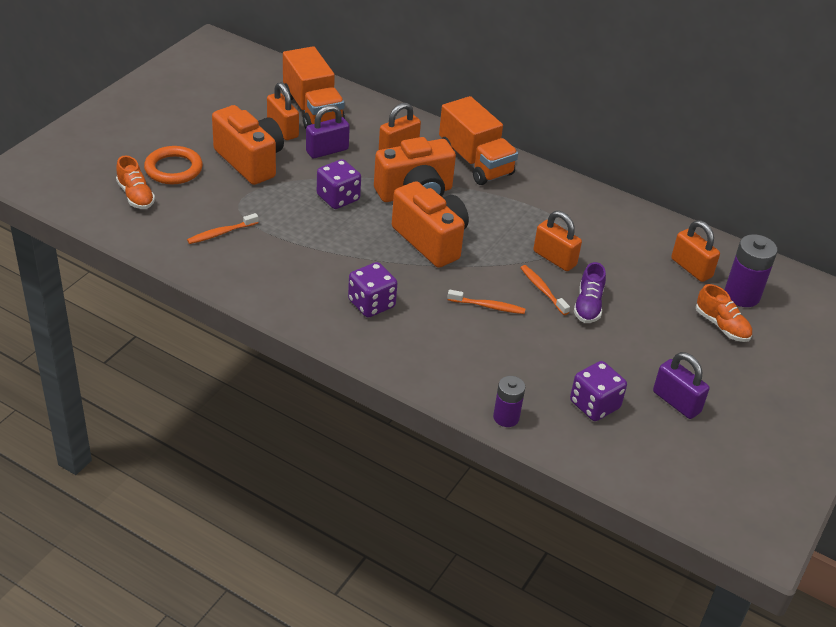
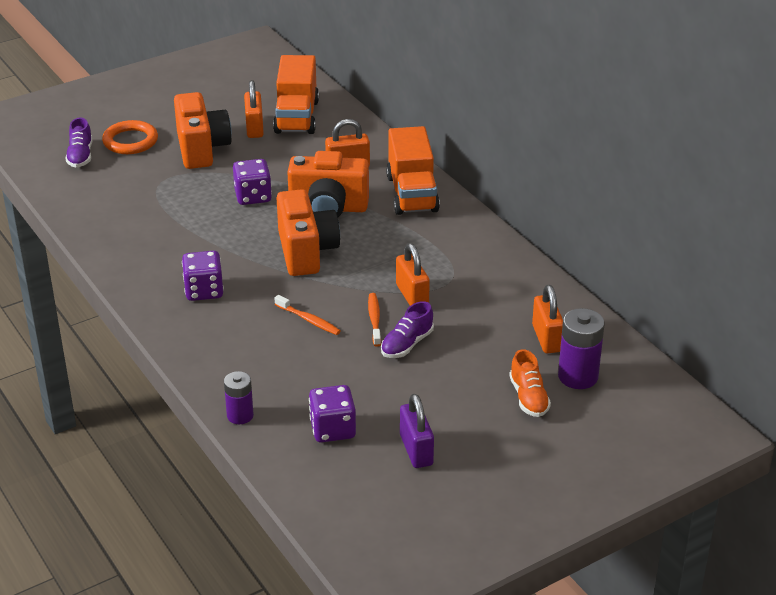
camera: 30 degrees right, 5 degrees down
(136, 196) = (80, 156): orange shoe -> purple shoe
(221, 233) = (125, 202): orange toothbrush -> none
(327, 151) = (279, 154): purple padlock -> none

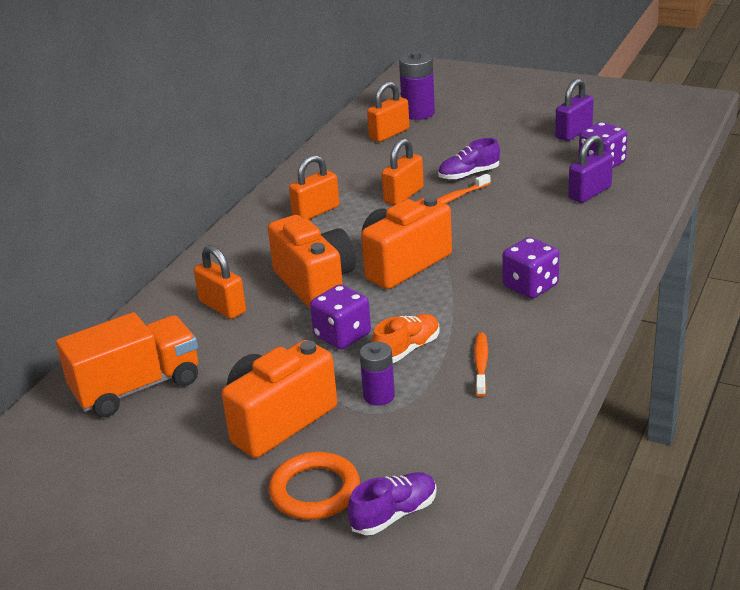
camera: 120 degrees left, 5 degrees down
(240, 415) = (647, 199): purple battery -> purple battery (379, 396)
(254, 128) = (191, 406): orange padlock -> orange padlock (316, 212)
(291, 391) = (589, 193): none -> purple padlock
(309, 320) = (497, 222): orange toothbrush -> orange toothbrush (481, 364)
(407, 344) = (468, 175): purple shoe -> purple shoe turned 150 degrees clockwise
(412, 194) = (241, 253): orange truck -> none
(528, 398) = (464, 119): orange shoe -> orange shoe (407, 349)

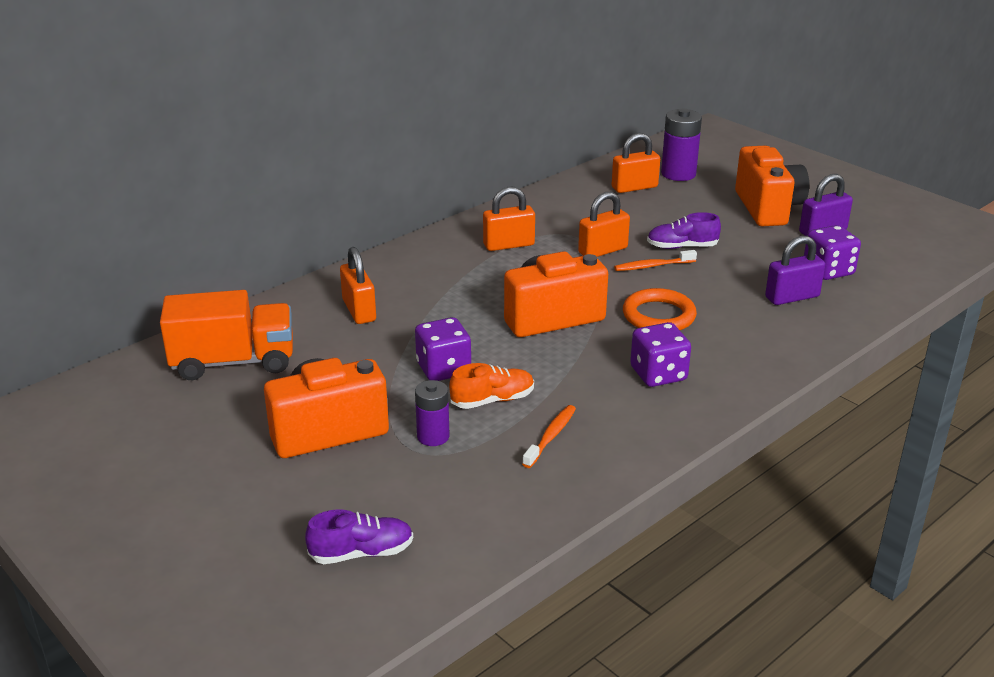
camera: 20 degrees right, 0 degrees up
(315, 284) = (456, 313): orange camera -> orange camera (768, 208)
(315, 491) = (309, 506): orange ring -> orange ring (659, 316)

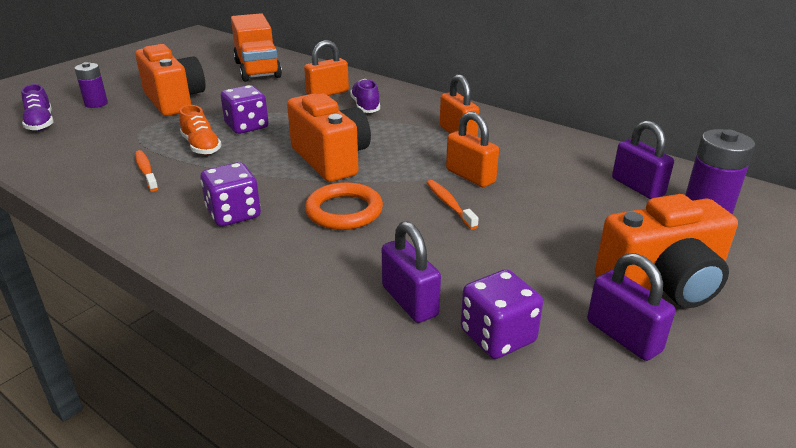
camera: 80 degrees right, 0 degrees up
(433, 436) = (158, 131): purple battery -> purple battery (96, 104)
(551, 436) = (146, 171): orange toothbrush -> orange toothbrush turned 135 degrees counterclockwise
(634, 187) = (637, 187): orange padlock -> purple padlock
(682, 247) = (504, 220): purple shoe -> purple shoe (365, 106)

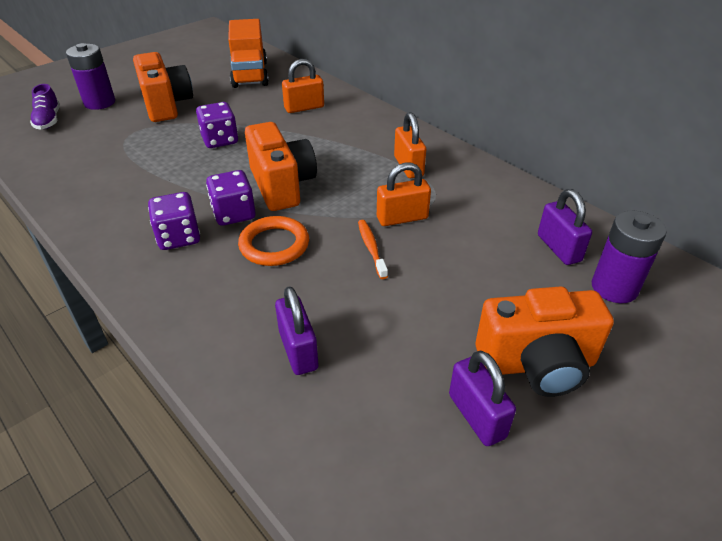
camera: 10 degrees right, 10 degrees up
(96, 104) = (99, 102): purple battery -> purple battery, size x1.55
(146, 171) = (120, 182): orange toothbrush -> none
(201, 146) = (174, 159): orange shoe -> none
(365, 106) = (333, 126): purple shoe -> none
(470, 176) = (402, 218): orange padlock -> orange padlock turned 75 degrees counterclockwise
(497, 336) = (362, 399): purple dice -> purple dice (234, 214)

